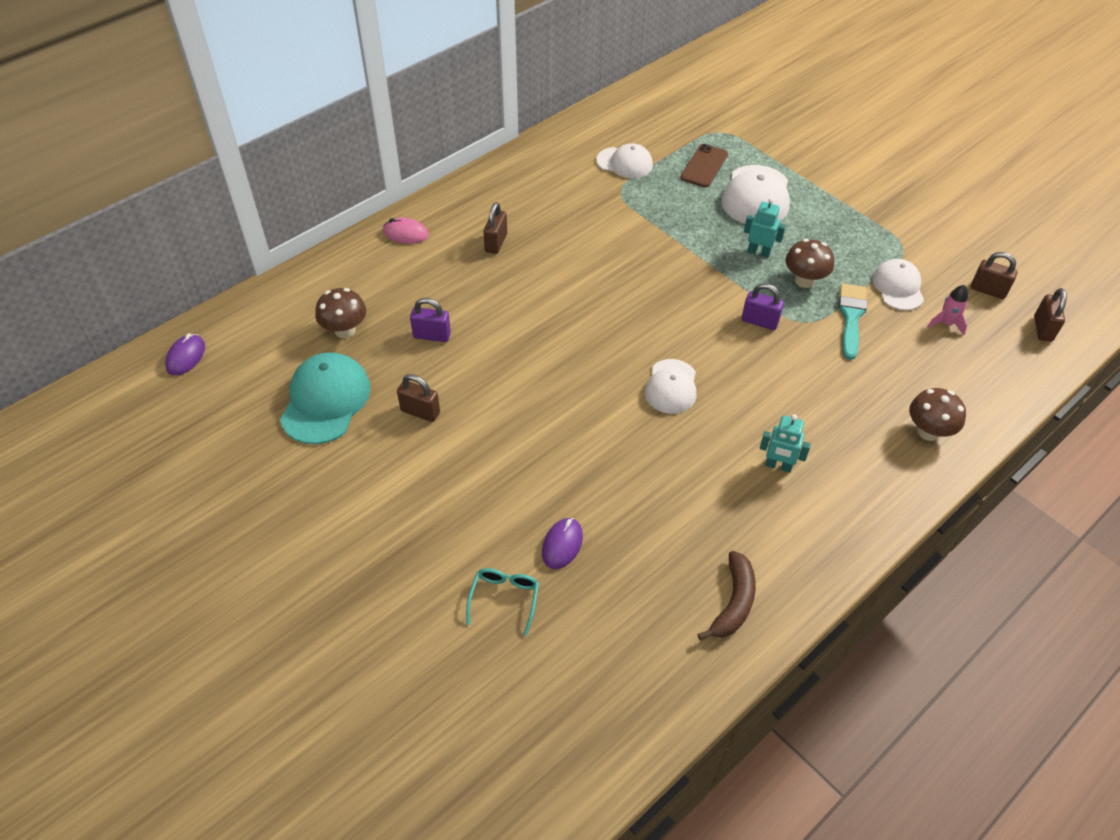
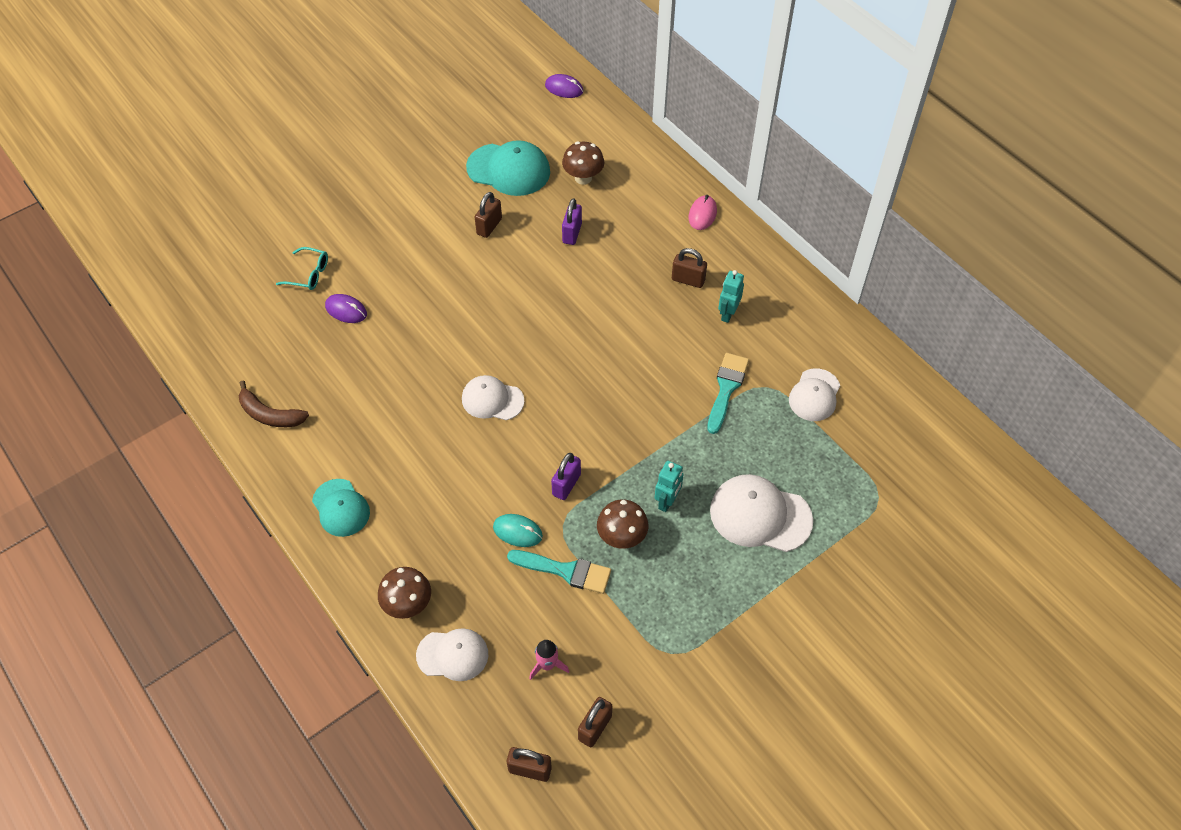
camera: 95 degrees right, 5 degrees up
(627, 216) = (726, 388): none -> turquoise brush
(704, 166) = (812, 471): brown phone -> none
(778, 466) = (391, 469): turquoise robot -> turquoise robot (727, 314)
(821, 354) = (517, 531): none -> turquoise mouse
(839, 506) = (341, 508): none -> turquoise cap
(898, 287) = (606, 630): white cap -> white cap (453, 655)

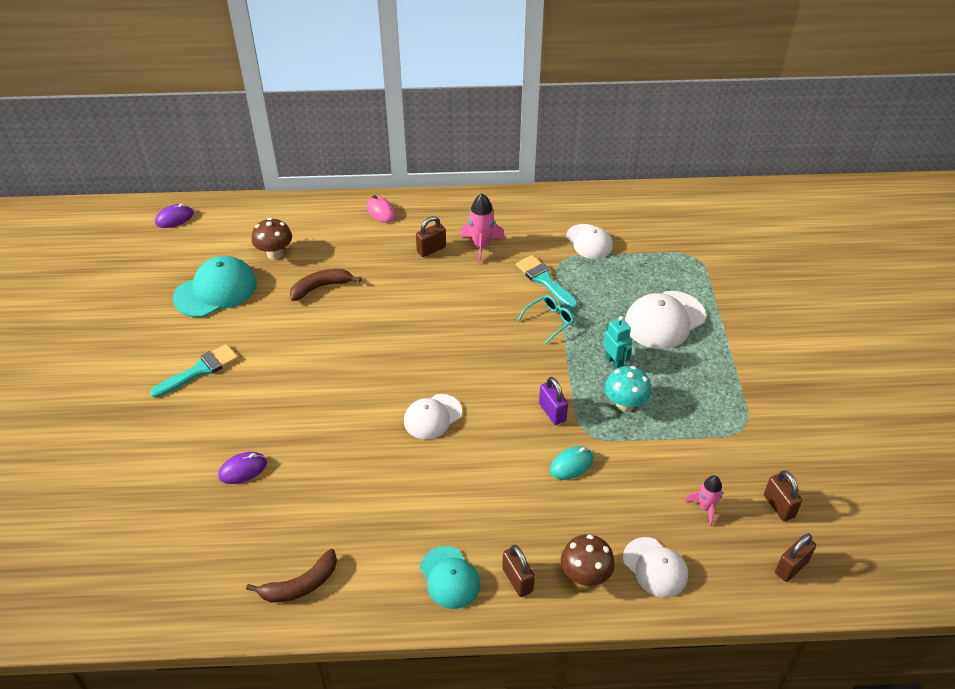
camera: 55 degrees left, 10 degrees down
(309, 274) = (173, 477): turquoise glasses -> turquoise glasses (550, 321)
(341, 508) = (449, 577): turquoise cap -> turquoise cap turned 60 degrees clockwise
(453, 655) = (655, 567): white cap -> white cap turned 105 degrees clockwise
(489, 226) = (259, 331): brown padlock -> brown padlock (517, 580)
(565, 571) = (629, 453): turquoise brush -> turquoise brush (200, 370)
(572, 233) = (321, 287): purple padlock -> brown banana
(622, 537) = (625, 404): brown mushroom -> turquoise mushroom
(727, 314) = (481, 246): turquoise robot -> pink rocket

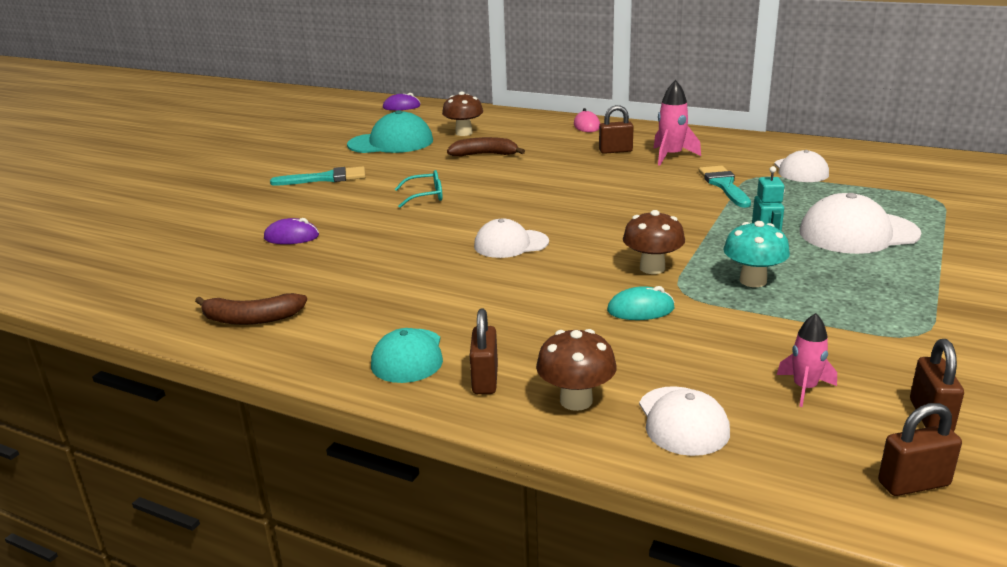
camera: 30 degrees right, 20 degrees down
(550, 321) = (706, 210): turquoise glasses -> turquoise glasses (425, 196)
(552, 412) = (652, 268): purple padlock -> brown mushroom

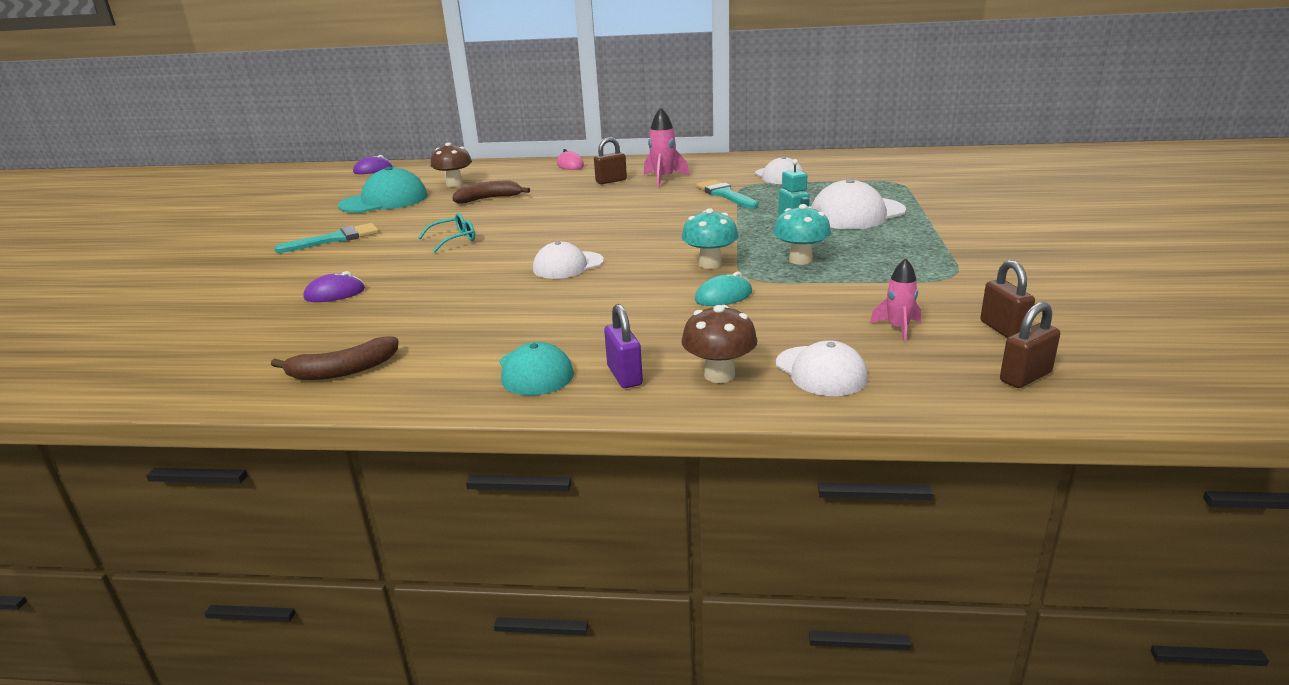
camera: 20 degrees left, 0 degrees up
(485, 380) = (624, 375): brown padlock -> purple padlock
(652, 268) = (710, 264): brown mushroom -> turquoise mushroom

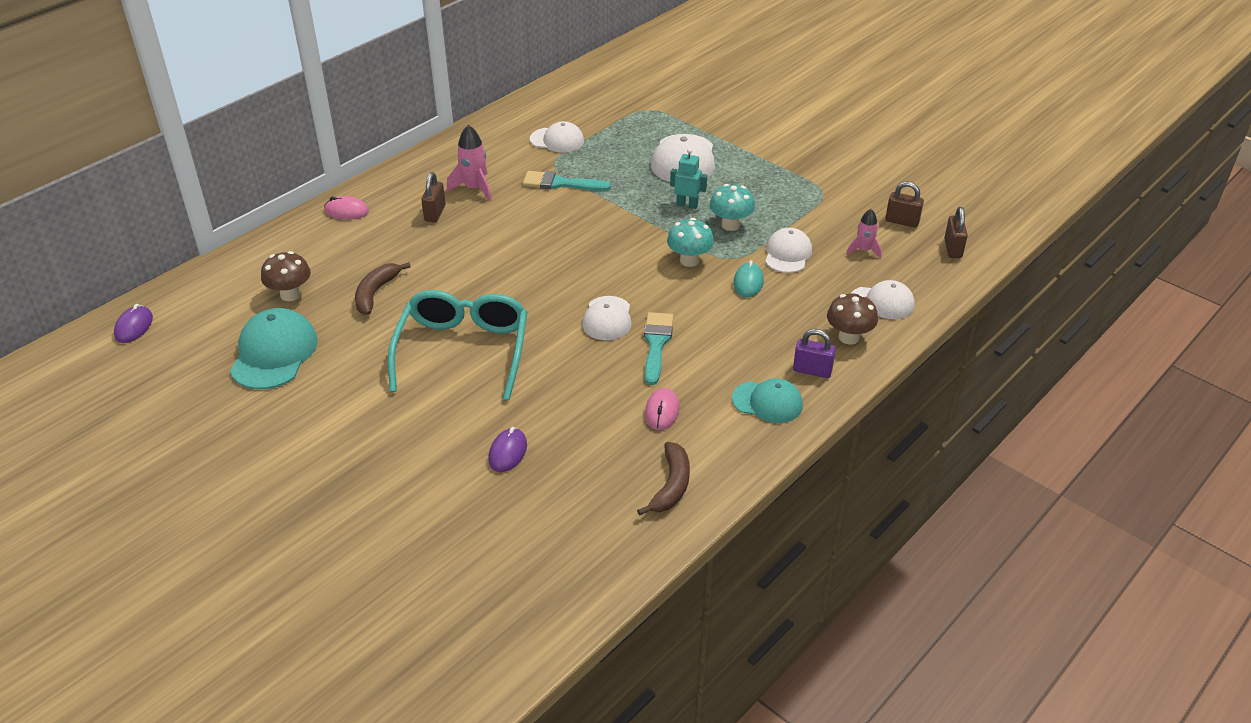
camera: 55 degrees left, 15 degrees up
(335, 239) = (355, 416): turquoise brush -> turquoise brush (656, 344)
(454, 239) = (463, 350): turquoise glasses -> turquoise glasses, size x2.30
(457, 329) = (662, 411): none -> pink mouse
(808, 296) = (787, 254): none -> white cap

